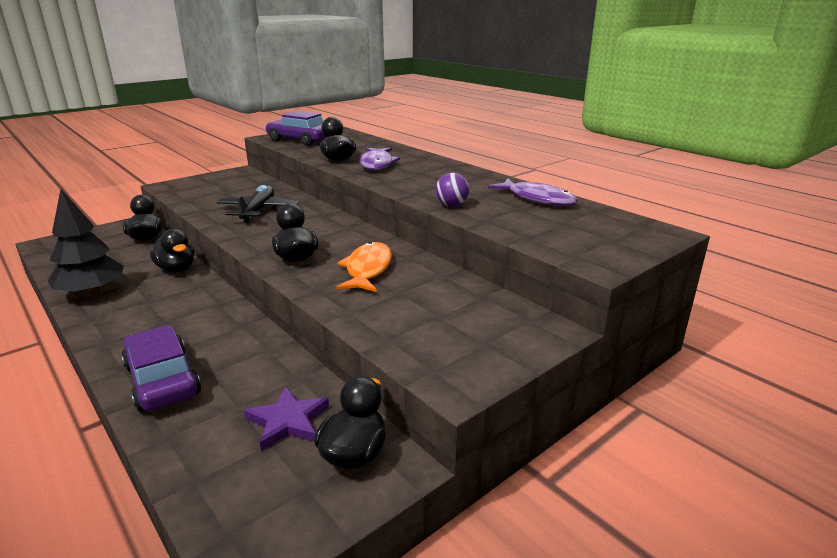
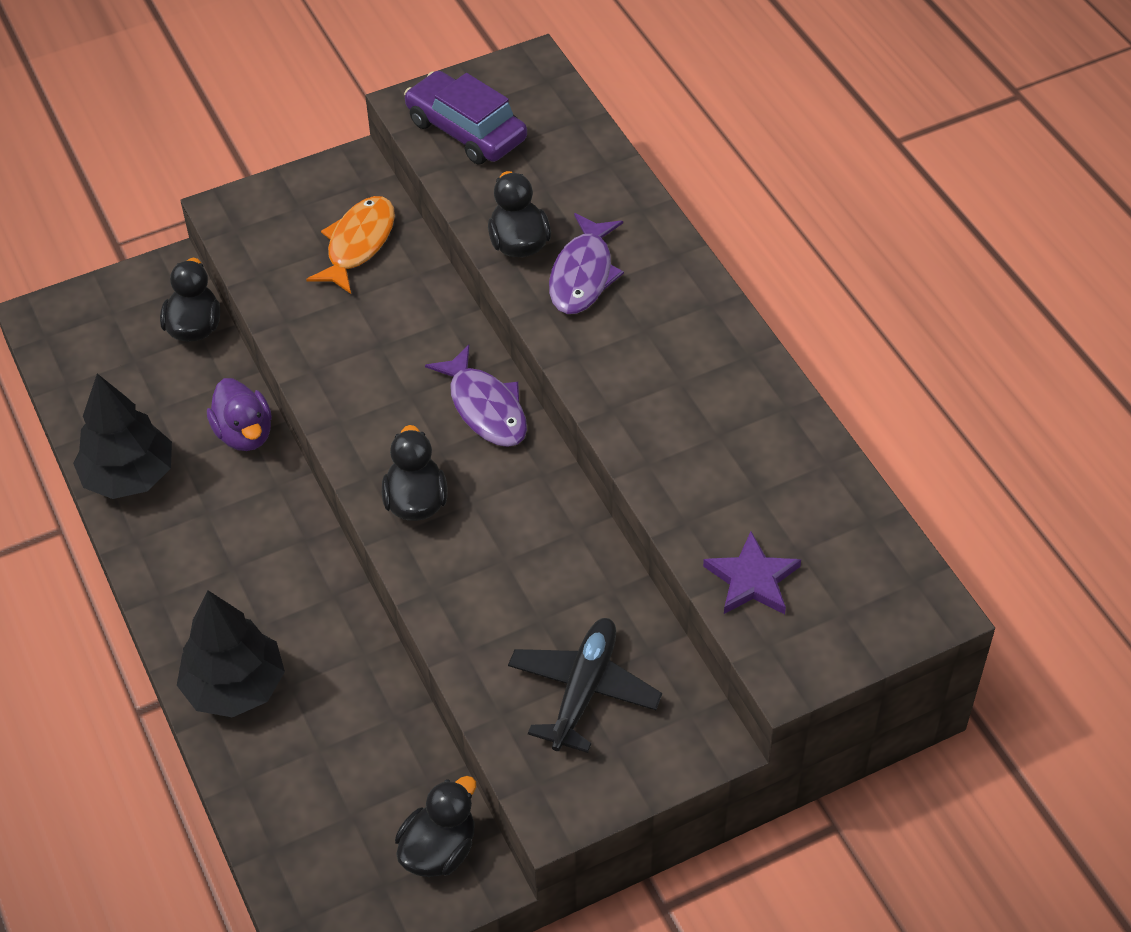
camera: 15 degrees right, 25 degrees up
(162, 380) = (235, 687): purple car -> black tree
(176, 269) = (244, 434): black duck -> purple duck
(258, 211) = (374, 339): black plane -> black plane (584, 690)
(288, 421) = (375, 787): purple star -> purple star (752, 579)
(367, 269) = (511, 553): orange fish -> orange fish (358, 244)
(451, 205) = (656, 462): purple ball -> none
(537, 199) = (799, 464): purple fish -> purple fish (485, 407)

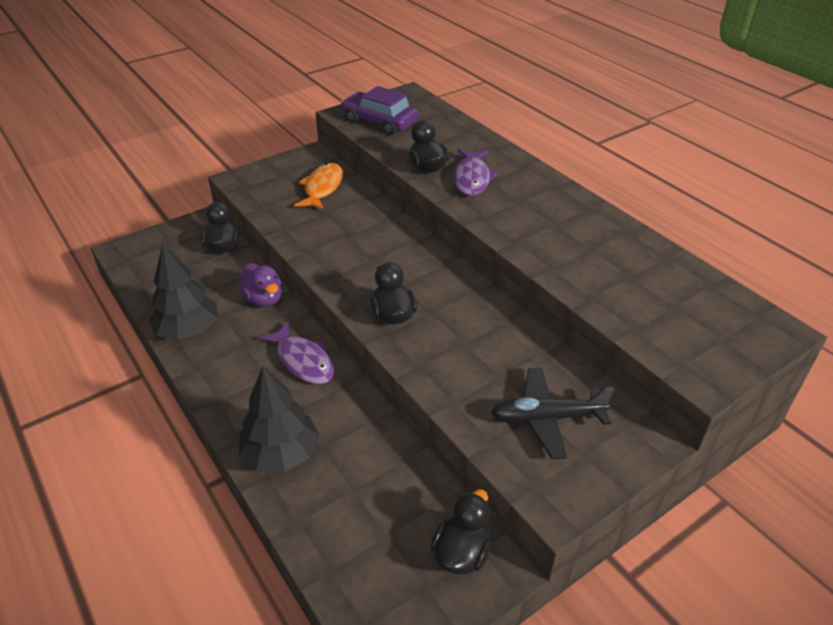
camera: 10 degrees left, 10 degrees down
(485, 407) = (424, 260): purple fish -> purple fish (303, 361)
(584, 690) = (547, 418): black plane -> black plane turned 105 degrees counterclockwise
(752, 579) = (651, 325): purple star -> none

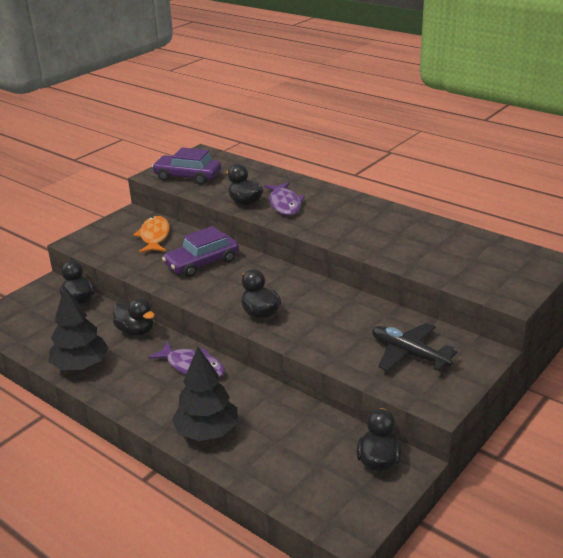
camera: 15 degrees left, 10 degrees down
(264, 299) = (136, 331): purple duck -> black duck
(358, 233) = (202, 263): none -> purple car
(547, 418) = (409, 354): black plane -> black plane turned 60 degrees clockwise

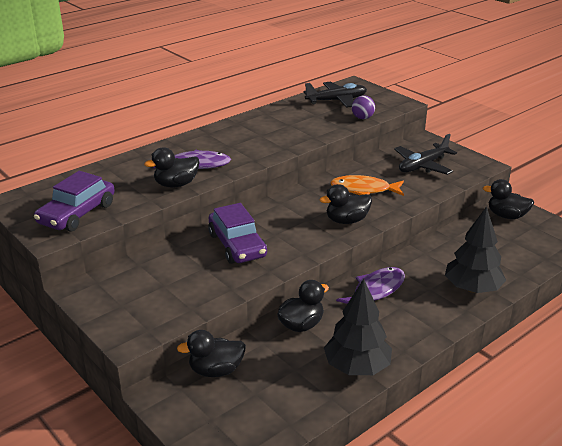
camera: 80 degrees left, 0 degrees up
(154, 236) = (155, 273): orange fish -> orange fish (364, 190)
(445, 276) = (362, 118): none -> purple ball
(484, 254) = (336, 100): none -> black plane

